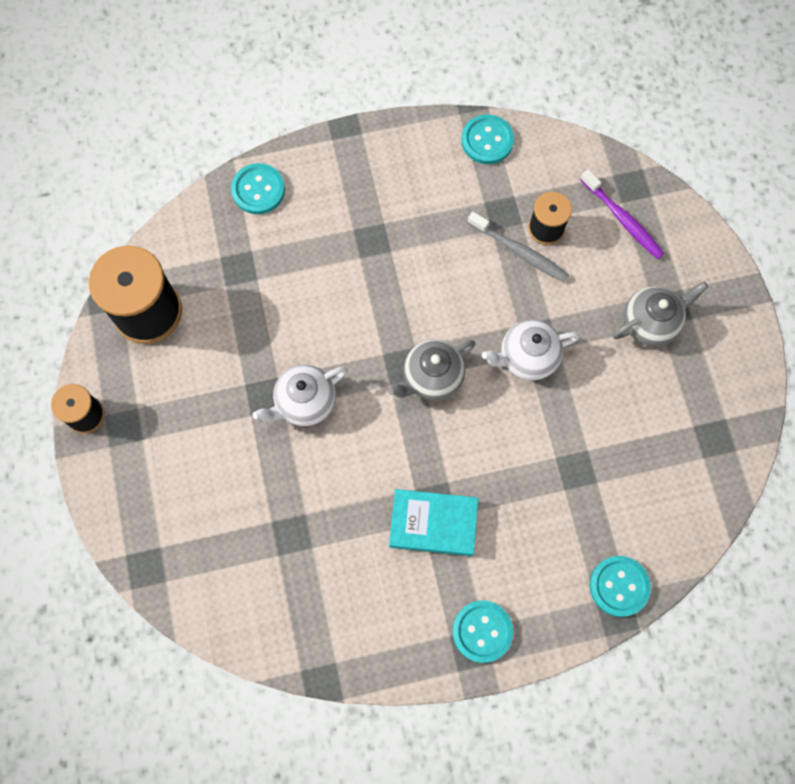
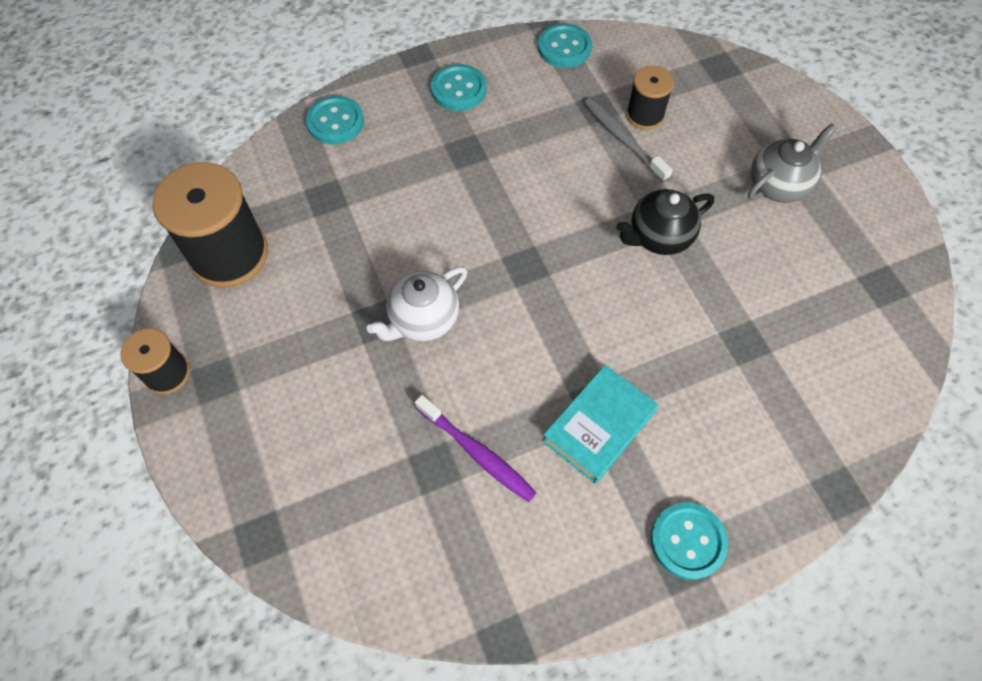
camera: 10 degrees left, 10 degrees down
(431, 378) = (560, 273): grey teapot -> none
(433, 524) = (599, 427): turquoise book -> turquoise book turned 45 degrees counterclockwise
(519, 251) = (623, 139): grey toothbrush -> grey toothbrush turned 150 degrees counterclockwise
(527, 357) = (658, 237): white teapot -> black teapot
(619, 586) = (832, 460): turquoise button -> turquoise button (458, 89)
(622, 219) = (720, 96): purple toothbrush -> purple toothbrush (477, 452)

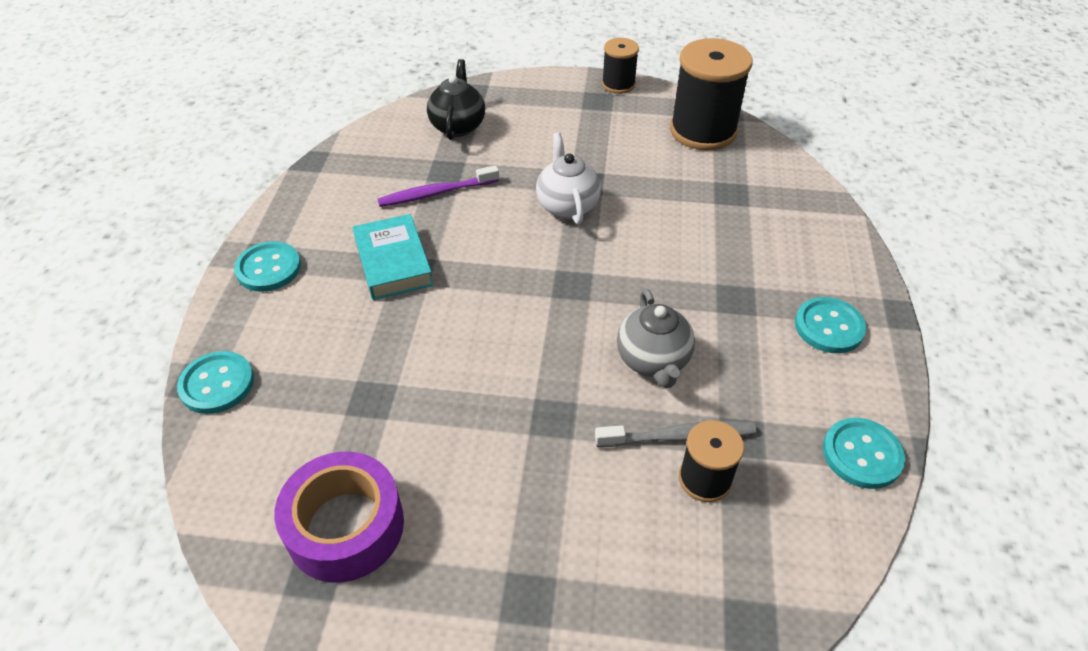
camera: 120 degrees right, 15 degrees down
(335, 122) = (822, 225): turquoise button -> turquoise button (217, 384)
(658, 237) = (531, 396): black teapot -> black teapot (458, 126)
(778, 185) = (516, 558): grey teapot -> grey teapot (653, 361)
(844, 289) = (345, 526): none -> purple tape

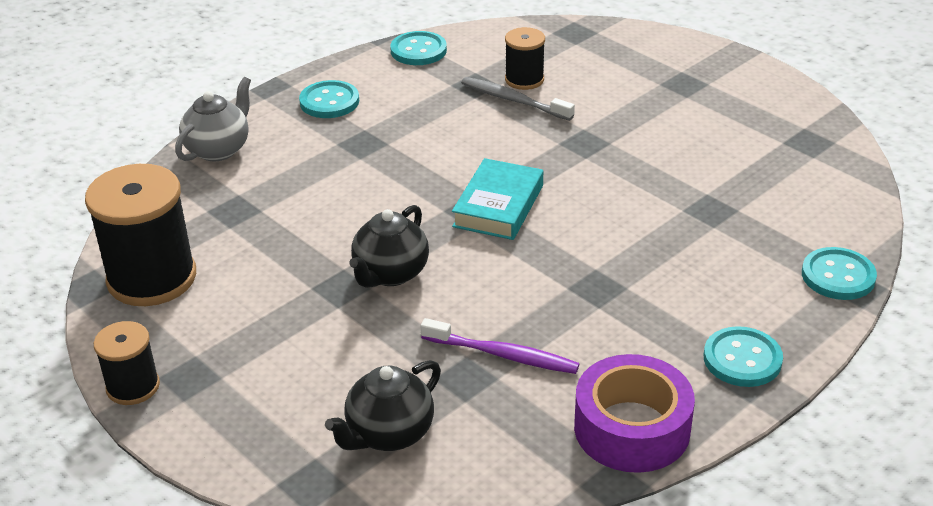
camera: 140 degrees left, 10 degrees down
(345, 526) = (776, 152): purple tape -> purple tape (632, 428)
(393, 262) = (611, 303): turquoise book -> turquoise book (498, 206)
(567, 205) = (390, 274): white teapot -> black teapot
(653, 361) = (476, 139): grey teapot -> grey teapot (219, 149)

